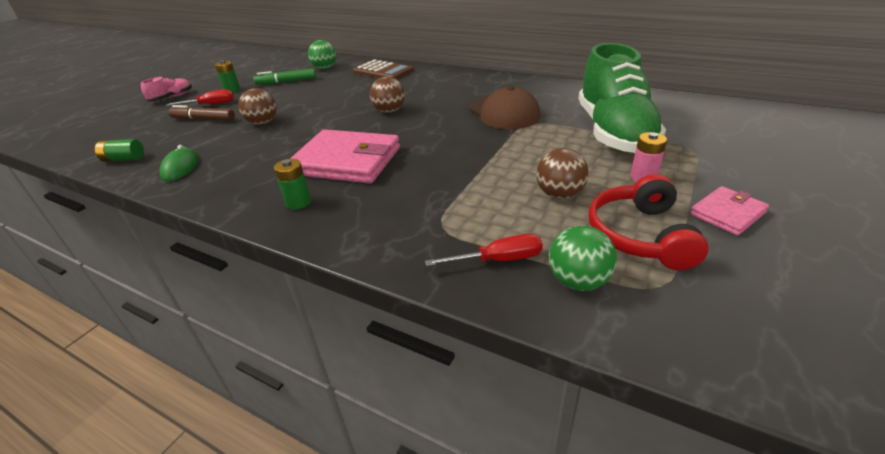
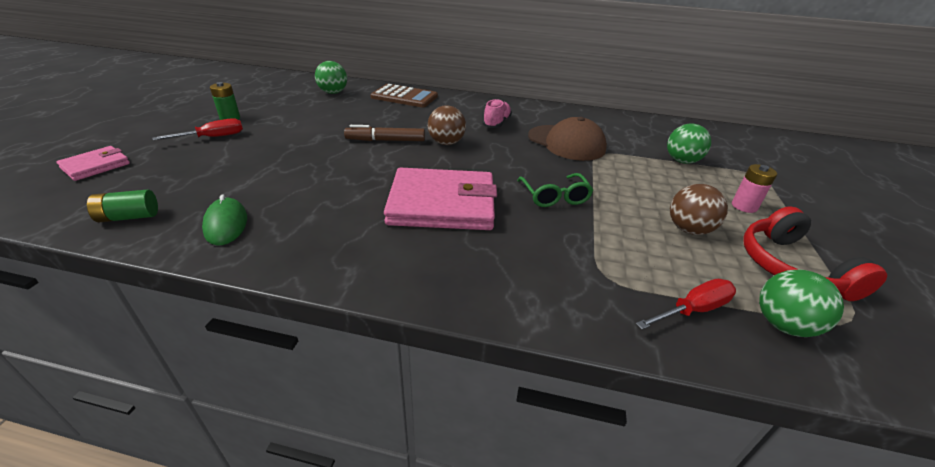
camera: 20 degrees left, 0 degrees up
(172, 98) = (148, 128): pink shoe -> pink shoe (496, 123)
(203, 119) = (215, 157): brown marker -> brown marker (385, 140)
(263, 123) = (301, 160): brown ball -> none
(286, 82) = (296, 108): green marker -> none
(298, 202) = (422, 261): green battery -> none
(451, 159) = (554, 197): none -> green glasses
(613, 132) = (681, 161): green shoe -> green ball
(727, 213) = (838, 238): pink wallet -> pink wallet (96, 166)

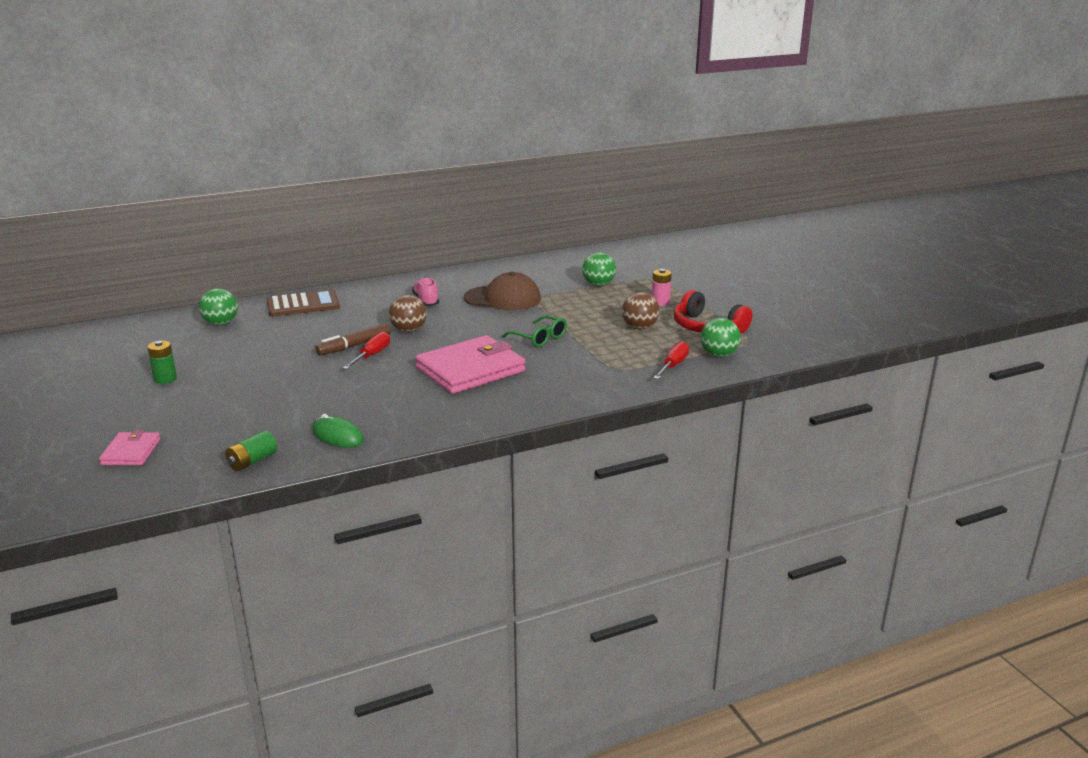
camera: 35 degrees left, 10 degrees down
(213, 137) = (188, 397): red screwdriver -> red screwdriver (372, 355)

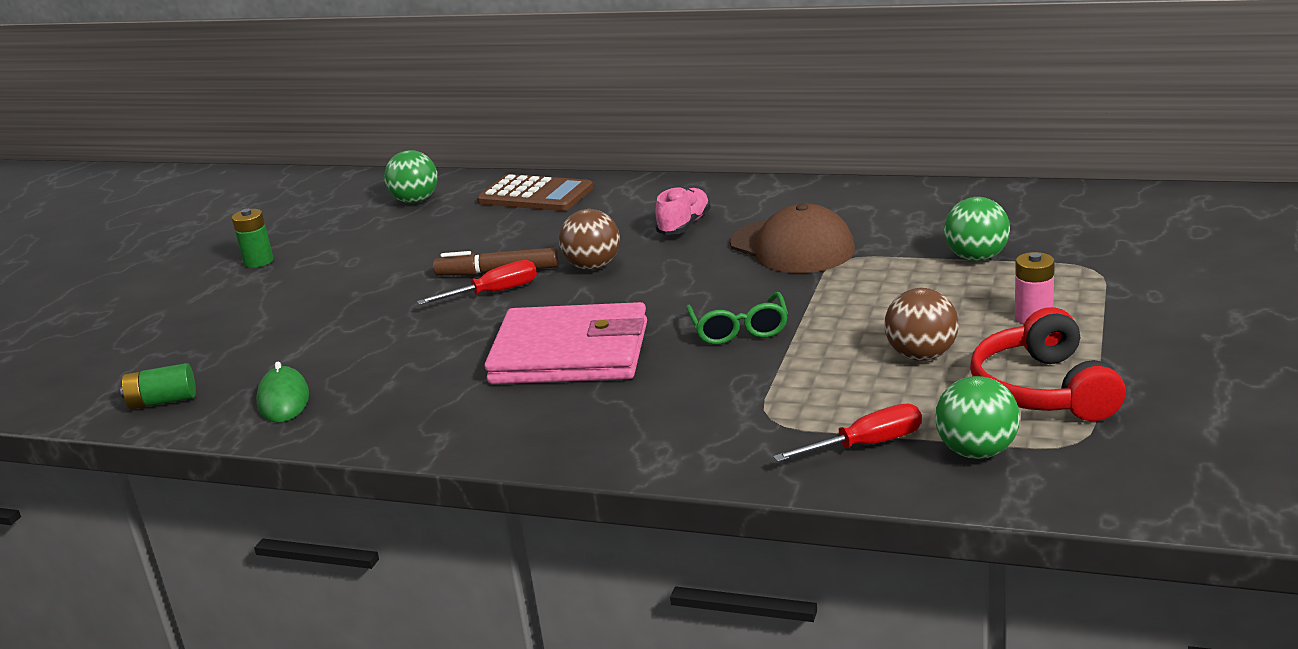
camera: 45 degrees right, 0 degrees up
(131, 452) = (96, 346): pink wallet -> none

